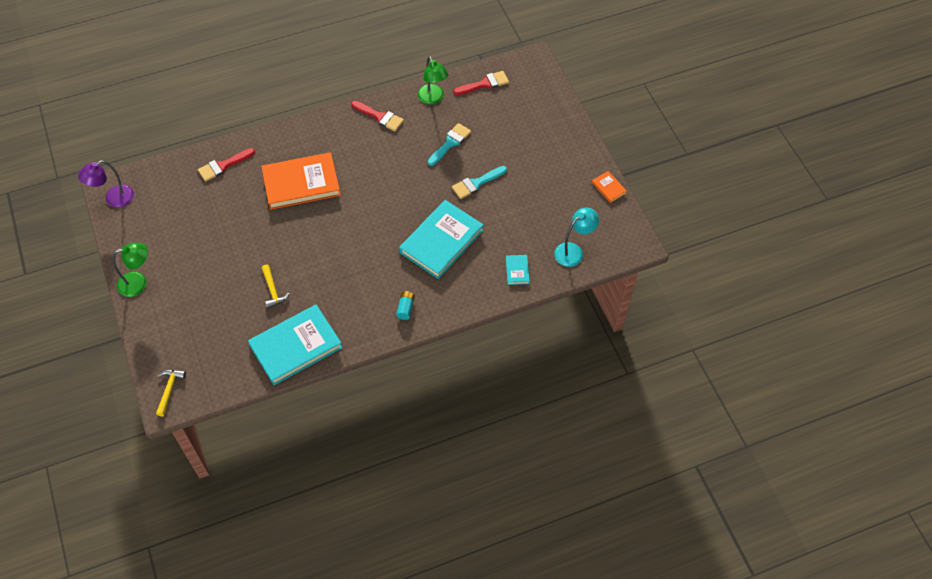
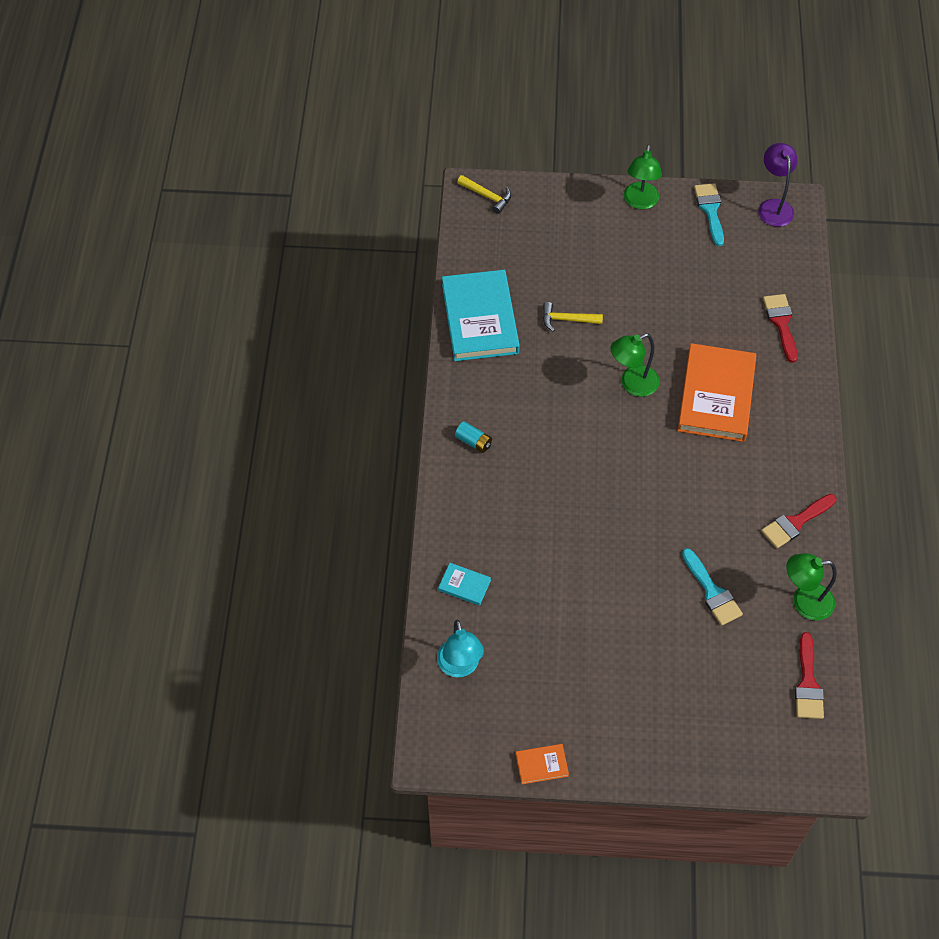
camera: 115 degrees right, 0 degrees up
(313, 233) = (632, 384): none -> green lamp
(441, 241) = (552, 517): turquoise book -> none
(476, 183) = (627, 595): turquoise brush -> turquoise brush (710, 210)

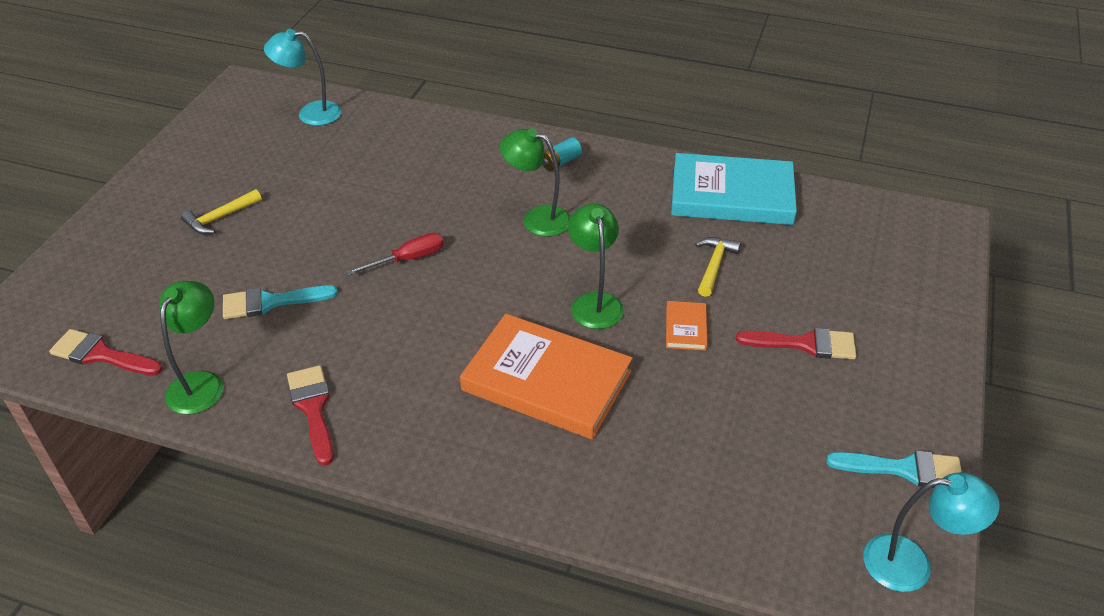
camera: 105 degrees right, 15 degrees down
(464, 585) = (393, 129): turquoise book -> none
(487, 196) = (936, 235): yellow hammer -> yellow hammer (220, 218)
(541, 765) = (179, 143): orange book -> orange book (686, 328)
(631, 515) = (408, 259): none -> red screwdriver
(640, 202) = (924, 386): green lamp -> green lamp (537, 218)
(773, 206) = (912, 564): purple lamp -> turquoise lamp
(781, 323) = (654, 496): red brush -> red brush (805, 344)

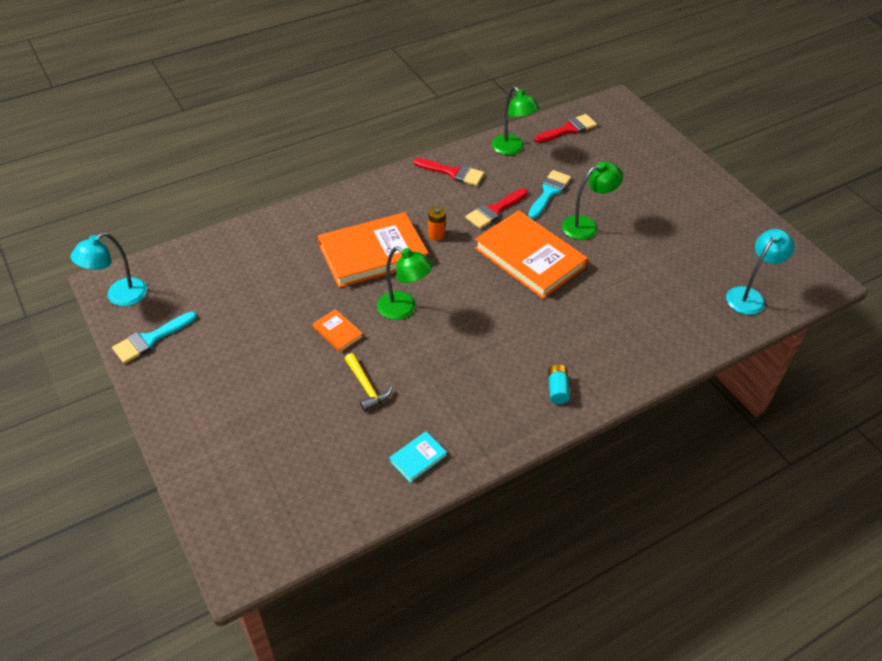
camera: 130 degrees right, 5 degrees up
(220, 218) = (651, 206): yellow hammer -> none
(408, 259) = (529, 258): red screwdriver -> orange book
(452, 349) = (436, 234): none -> orange battery
(537, 218) = (507, 335): green lamp -> green lamp (586, 225)
(732, 195) = (418, 458): turquoise book -> turquoise book, size x0.43
(805, 344) = (261, 374): red brush -> red brush (494, 210)

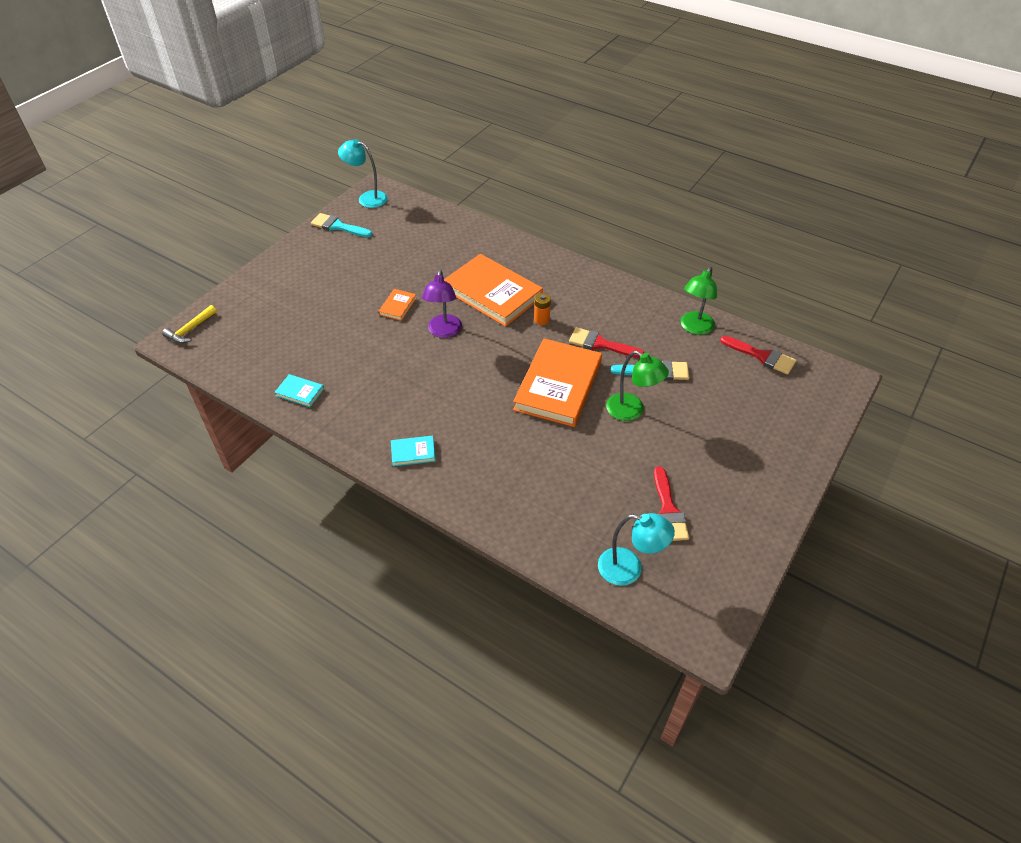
camera: 65 degrees right, 0 degrees up
(366, 387) = (353, 341): yellow hammer -> yellow hammer (190, 329)
(403, 309) = (444, 332): green lamp -> purple lamp
(453, 173) = (627, 303): red brush -> red brush (668, 510)
(557, 389) = (413, 452): turquoise battery -> turquoise book

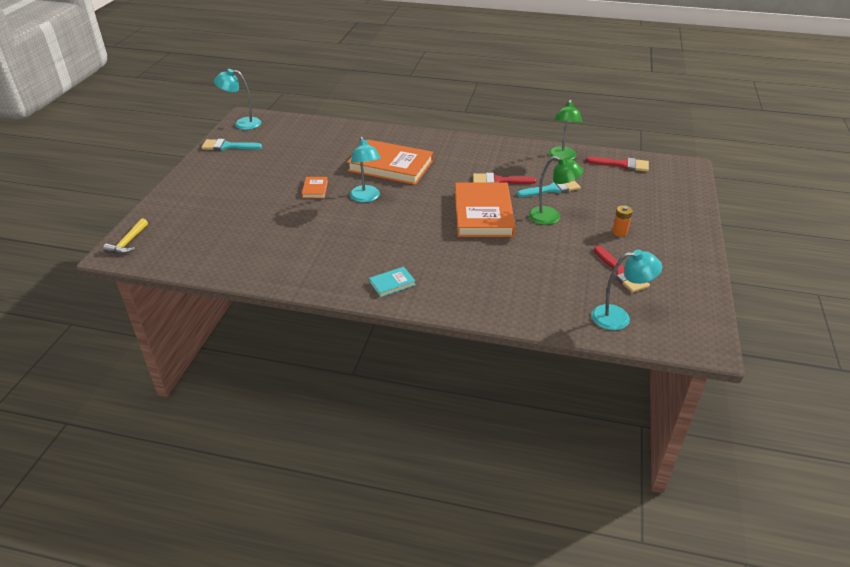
camera: 20 degrees left, 10 degrees down
(300, 392) = (263, 265): turquoise book -> none
(444, 332) = (366, 198): purple lamp -> turquoise lamp
(541, 320) = (442, 175): orange battery -> orange battery (619, 232)

